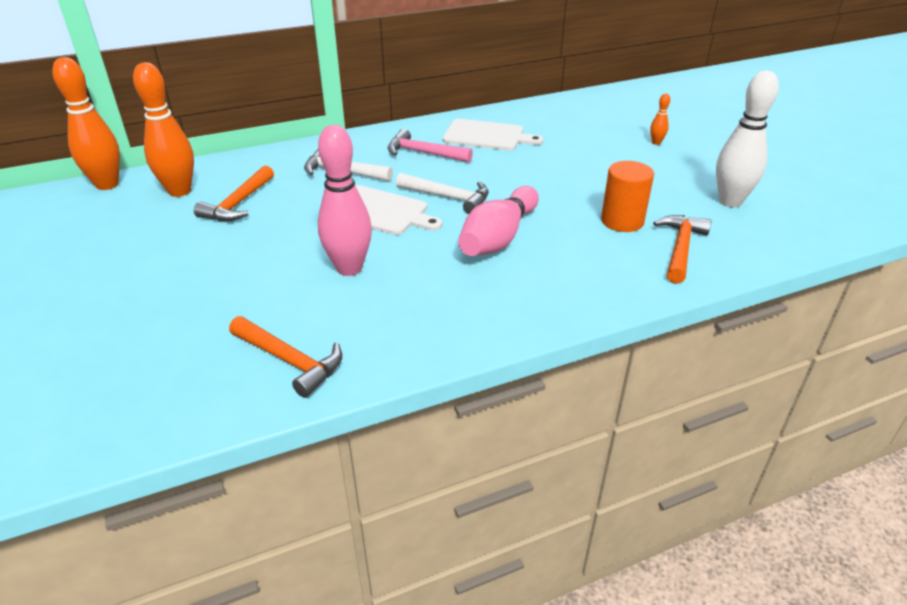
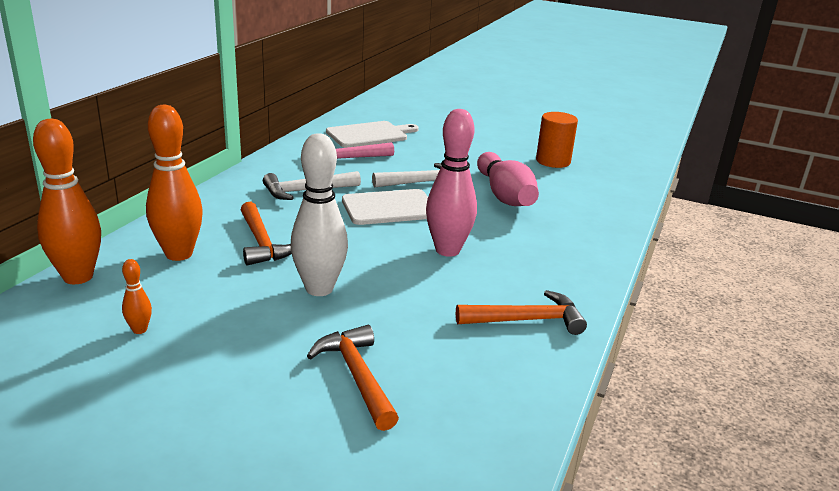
camera: 45 degrees left, 10 degrees down
(656, 143) = (487, 110): orange bowling pin -> orange bowling pin (139, 330)
(680, 248) = (607, 165): orange hammer -> orange hammer (356, 376)
(730, 201) = (585, 133): white bowling pin -> white bowling pin (319, 289)

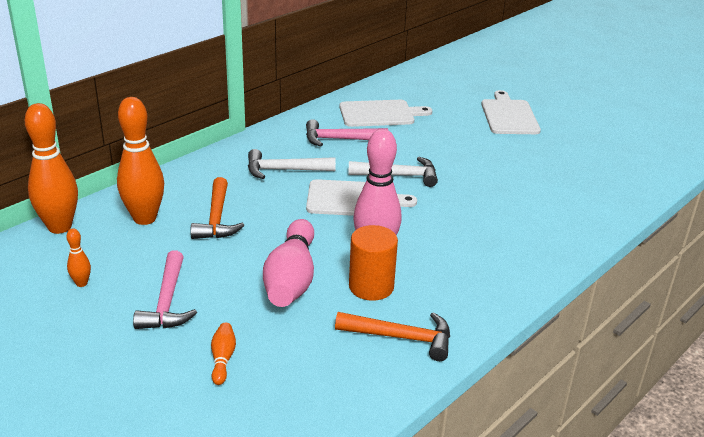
camera: 20 degrees right, 5 degrees up
(256, 331) = (167, 302): none -> pink hammer
(319, 289) = (239, 272): white bowling pin -> none
(356, 376) = (223, 359): orange hammer -> orange bowling pin
(488, 125) = (509, 116): none -> white cutting board
(504, 195) = (470, 202): pink bowling pin -> pink bowling pin (291, 279)
(553, 161) = (549, 168): orange cylinder -> orange cylinder (371, 287)

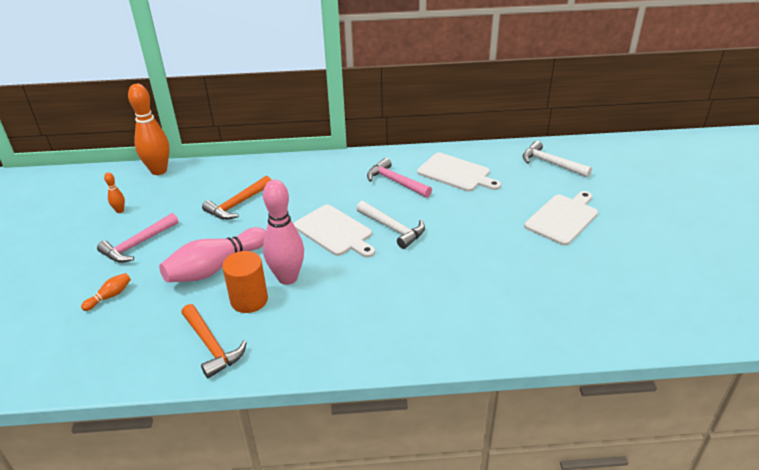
camera: 45 degrees right, 5 degrees up
(145, 218) = (203, 185): orange bowling pin -> none
(284, 170) = (324, 189): white hammer -> white hammer (550, 163)

